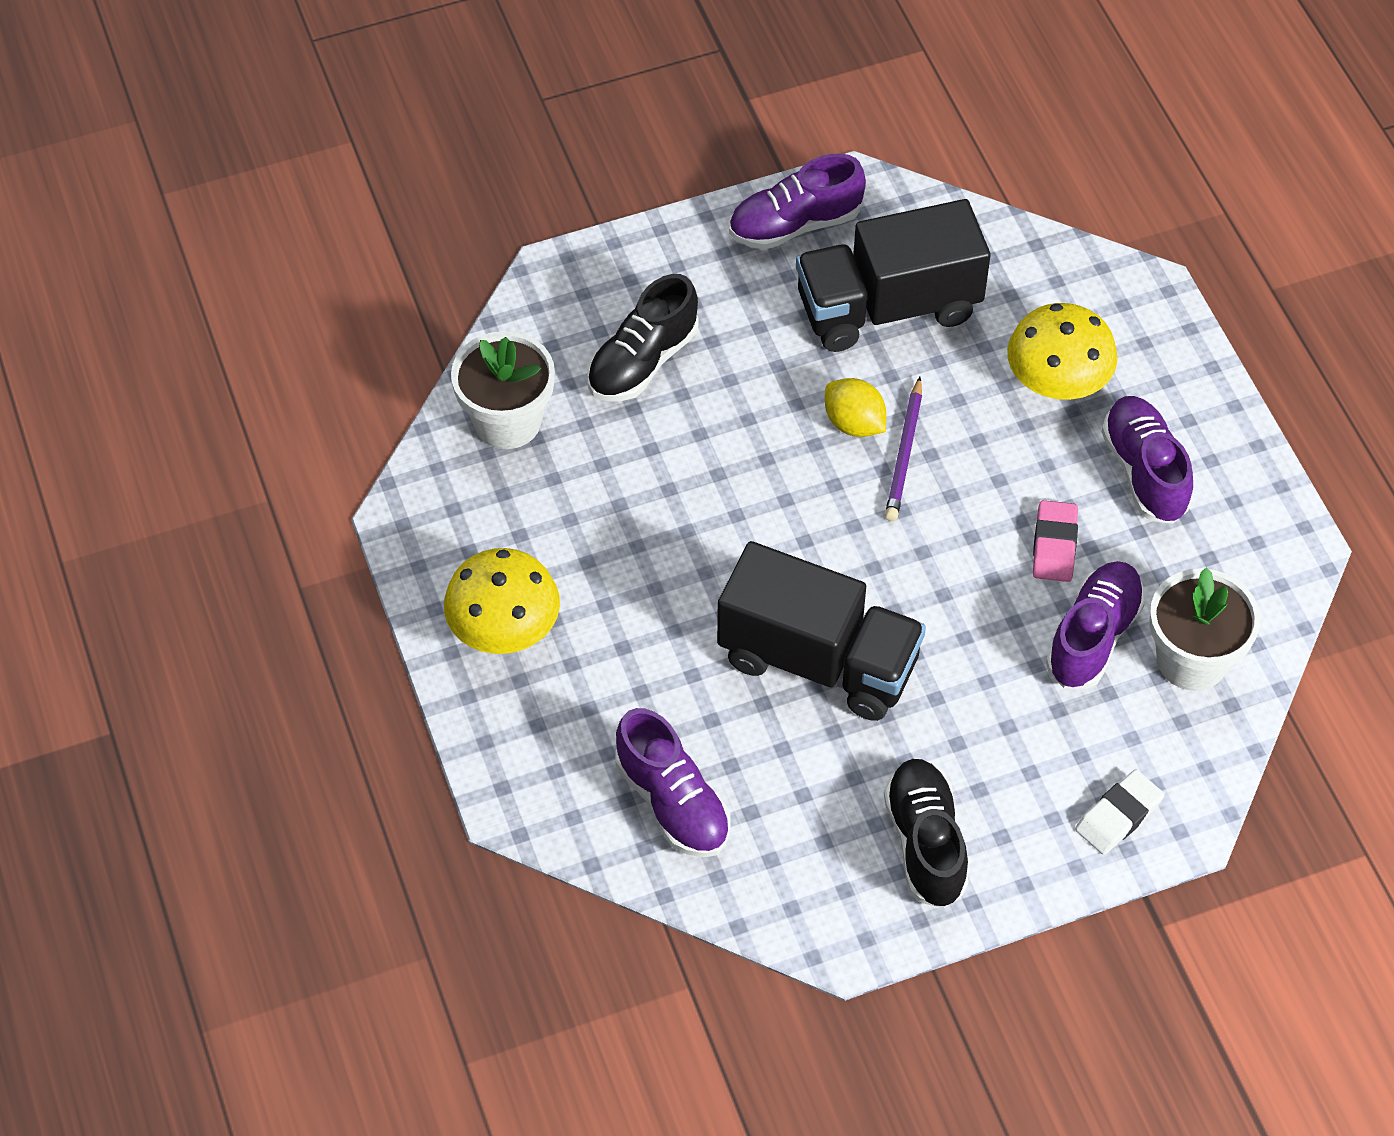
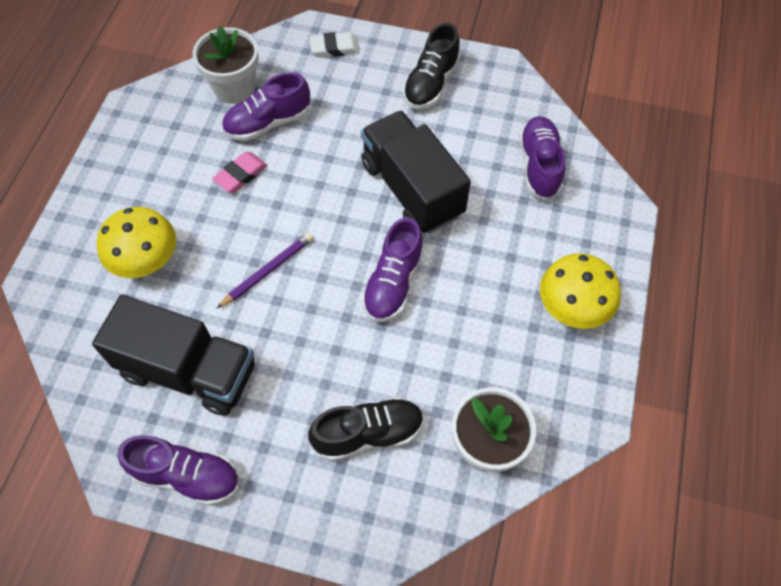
camera: 145 degrees left, 5 degrees up
(854, 423) = (278, 307): yellow lemon -> none
(1144, 472) = (157, 183): purple shoe -> purple shoe (393, 283)

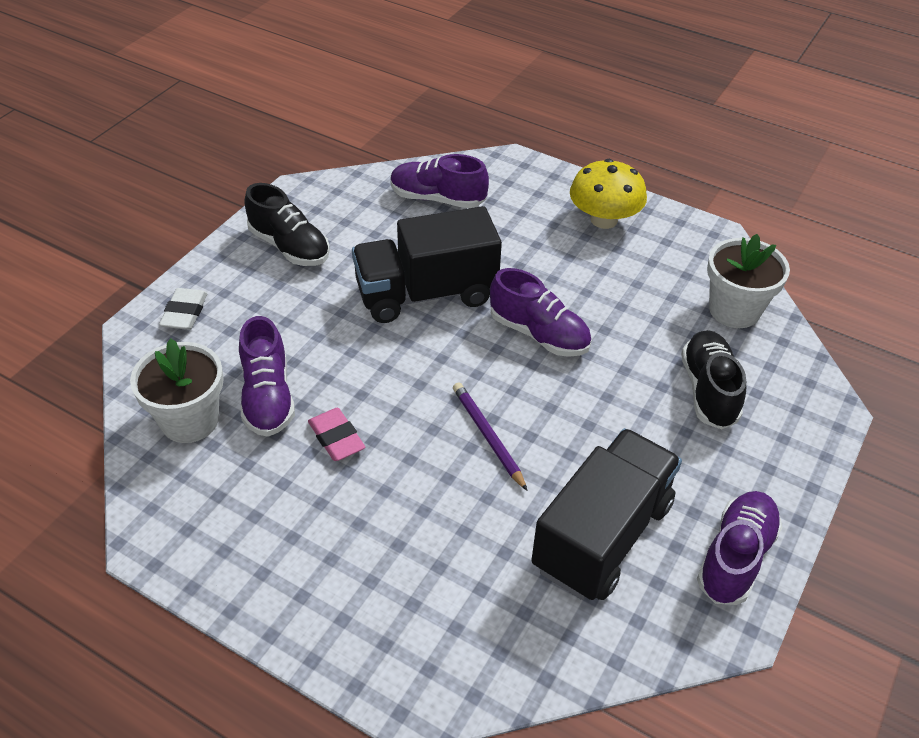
camera: 75 degrees left, 15 degrees down
(146, 260) = (427, 559): yellow mushroom -> none

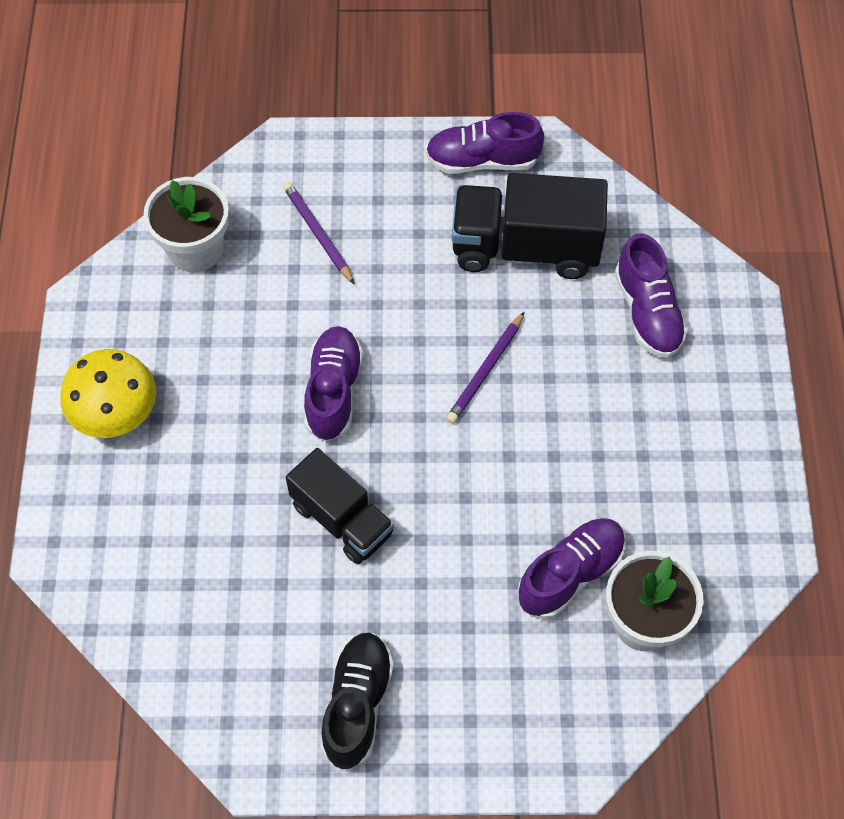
camera: 120 degrees left, 15 degrees up
(185, 313) = (524, 737): white eraser -> none
(336, 438) = (572, 485): pink eraser -> none
(426, 294) = (342, 519): black truck -> black truck, size x0.66
(437, 198) = (176, 599): purple shoe -> purple shoe (647, 312)
(708, 390) = (318, 233): black shoe -> purple pencil

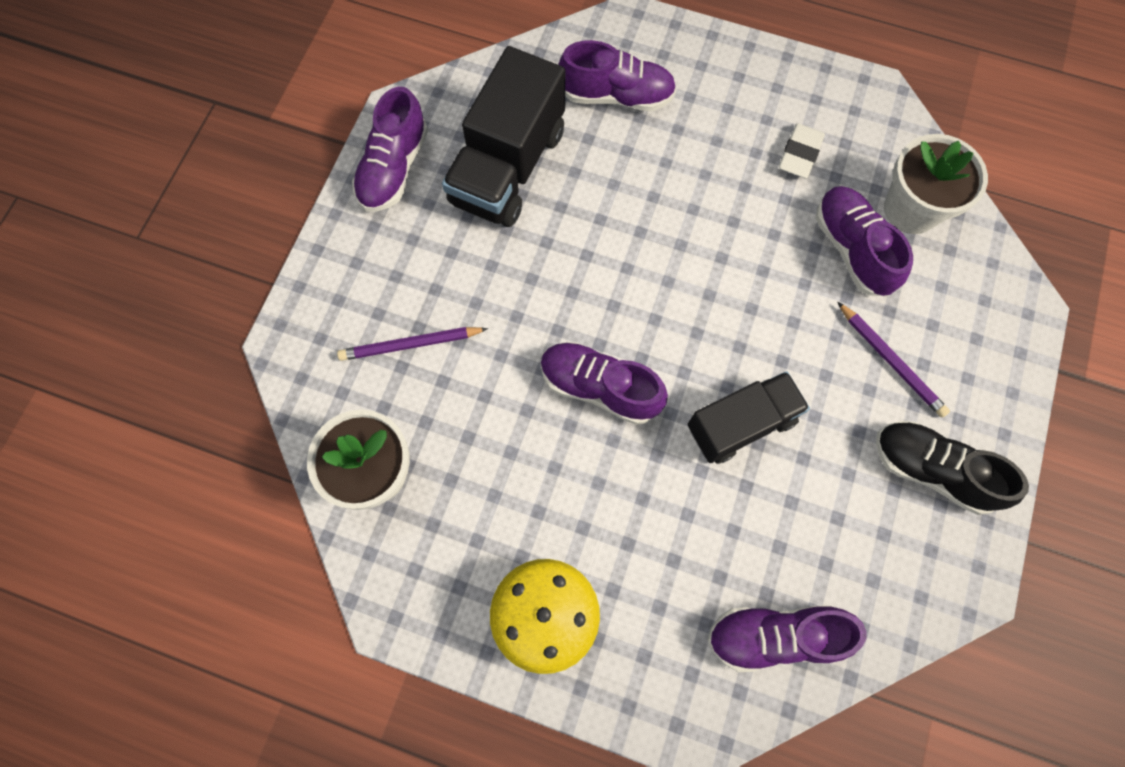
camera: 70 degrees left, 10 degrees up
(152, 600) = (775, 636): none -> purple shoe
(485, 370) = (626, 246): purple pencil -> purple pencil (891, 361)
(660, 496) = (799, 154): none -> white eraser

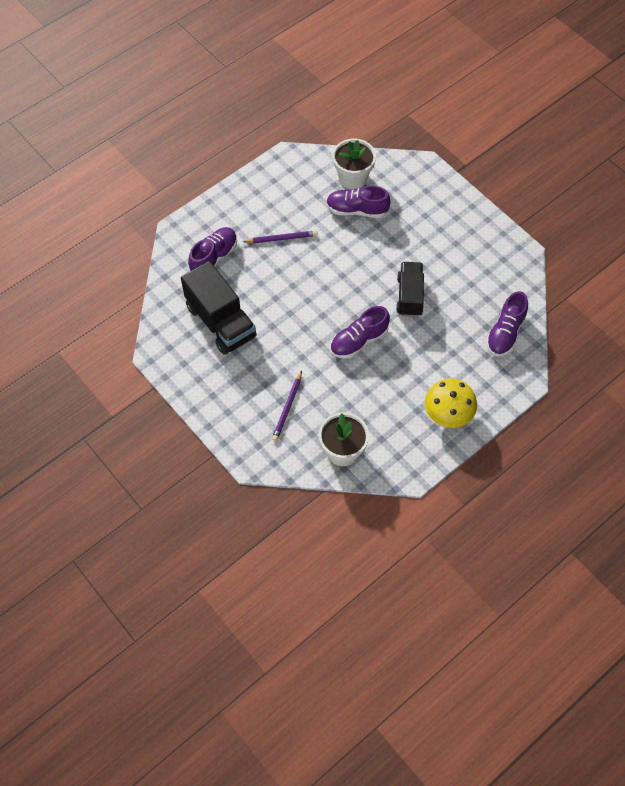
camera: 60 degrees left, 10 degrees down
(394, 168) = (186, 371): purple shoe -> none
(799, 154) = (297, 203): white eraser -> none
(891, 361) = (416, 226): purple pencil -> purple pencil (281, 238)
(931, 470) = (471, 240): black shoe -> none

